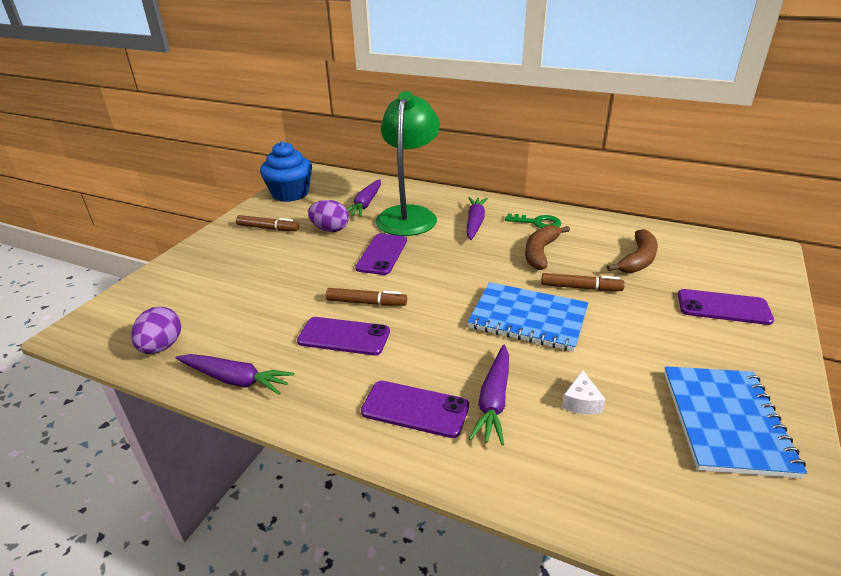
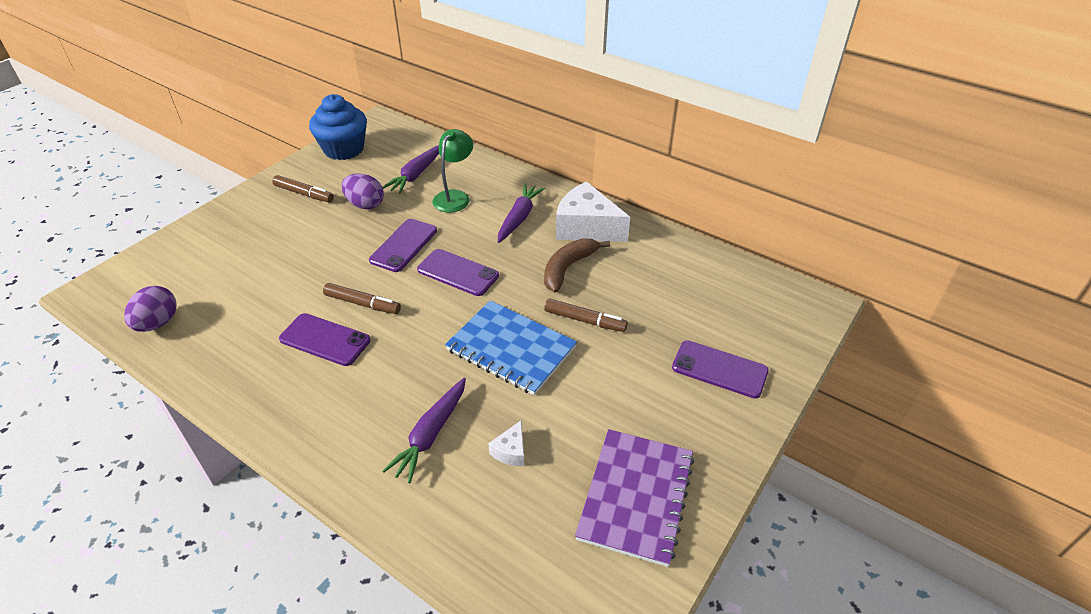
camera: 10 degrees right, 10 degrees up
(235, 380) = (210, 370): purple carrot -> none
(409, 215) = (455, 197): green lamp -> green lamp, size x0.55
(415, 409) = (355, 430): purple phone -> purple phone (458, 273)
(537, 222) = (586, 227): green key -> white cheese
(638, 260) = (666, 294): brown banana -> none
(725, 421) = (635, 497): blue notebook -> purple notebook

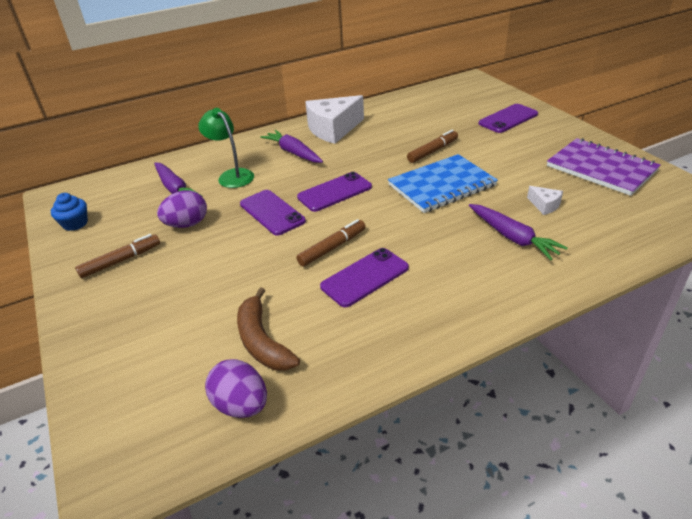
camera: 60 degrees left, 5 degrees down
(344, 149) = (75, 223): blue cupcake -> blue cupcake, size x0.53
(568, 268) = (372, 146): brown banana -> brown banana (262, 341)

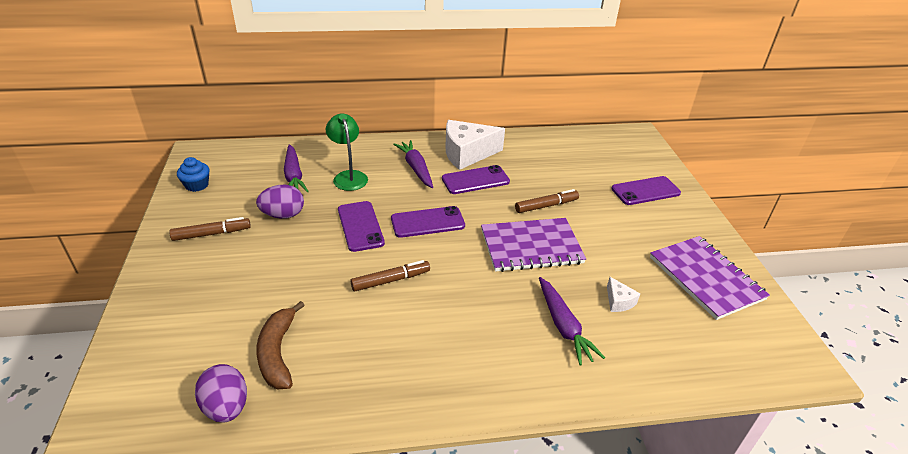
camera: 15 degrees right, 0 degrees up
(365, 277) = (401, 321): purple phone -> purple phone (475, 180)
(441, 185) = (531, 246): blue notebook -> purple notebook

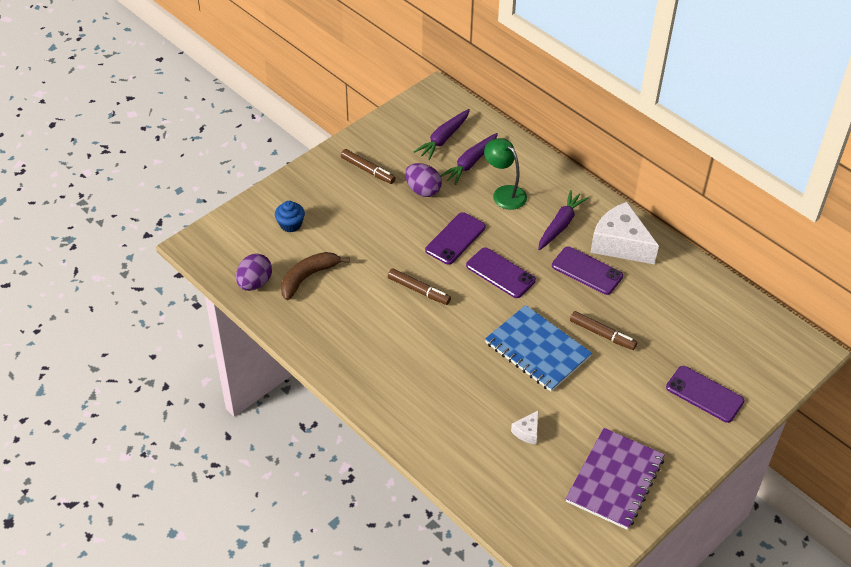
camera: 55 degrees right, 10 degrees up
(197, 185) = (404, 123): blue cupcake -> blue cupcake (290, 224)
(348, 176) = (504, 193): green lamp -> green lamp turned 75 degrees counterclockwise
(531, 246) = (537, 350): purple notebook -> blue notebook
(563, 326) = (468, 409): purple carrot -> purple carrot (443, 139)

